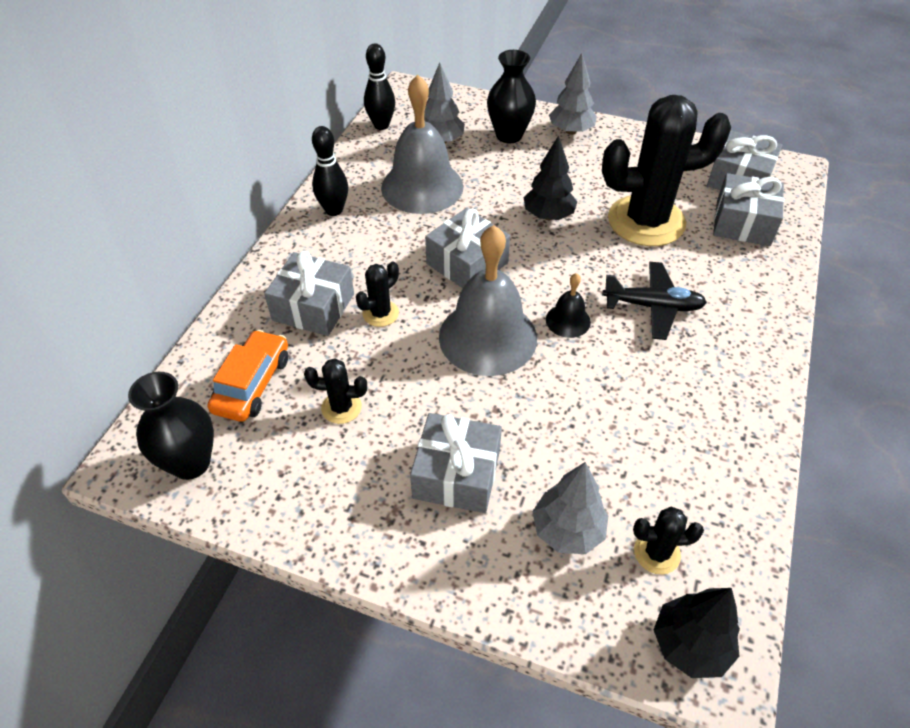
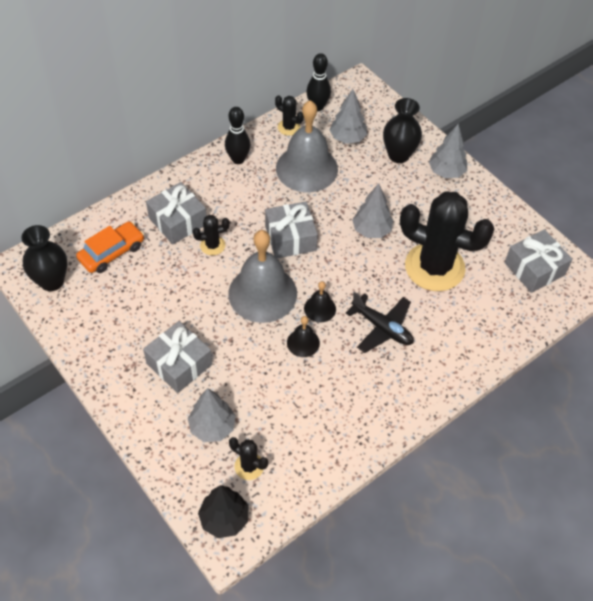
camera: 30 degrees right, 5 degrees up
(341, 407) = (148, 292): black cactus -> black cactus (289, 127)
(548, 216) = (371, 230): black tree -> grey tree
(584, 367) = (303, 343): none -> black bell
(743, 223) = (502, 302): grey gift -> none

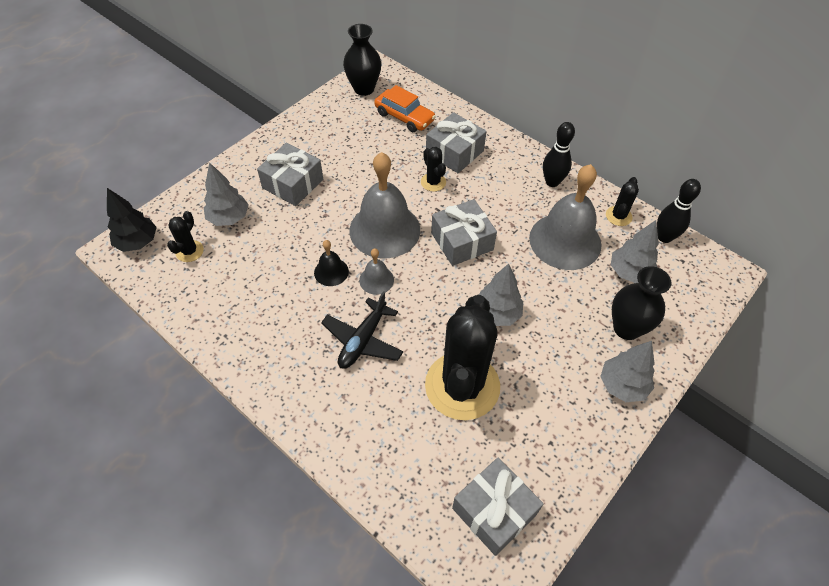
camera: 80 degrees right, 0 degrees up
(320, 308) = (376, 280): black bell -> grey bell

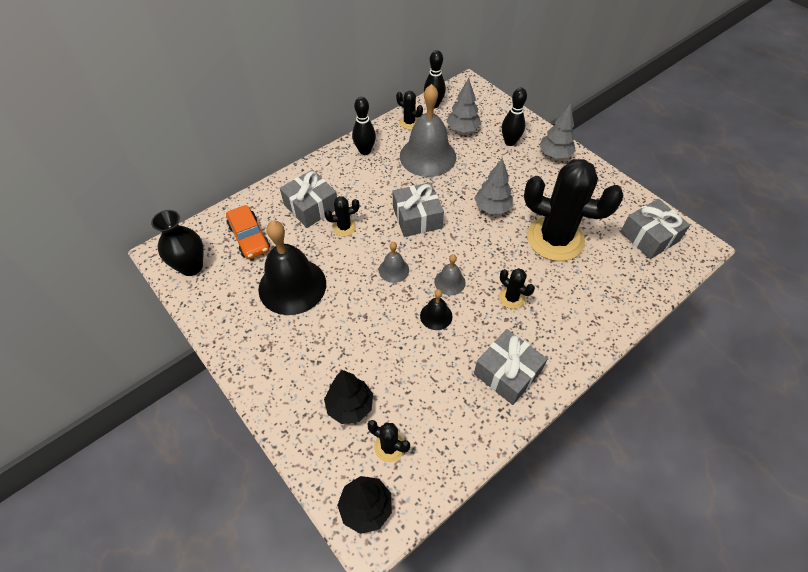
camera: 80 degrees left, 0 degrees up
(229, 218) = (350, 406): grey tree -> black tree
(293, 184) = (315, 342): grey gift -> grey gift (507, 373)
(353, 157) = (292, 286): none -> black bell
(363, 340) = (511, 298): black plane -> black cactus
(385, 230) = (393, 270): grey bell -> grey bell, size x0.46
(404, 117) = (249, 237): orange car -> orange car turned 105 degrees clockwise
(626, 328) = (510, 142): black vase -> black bowling pin

